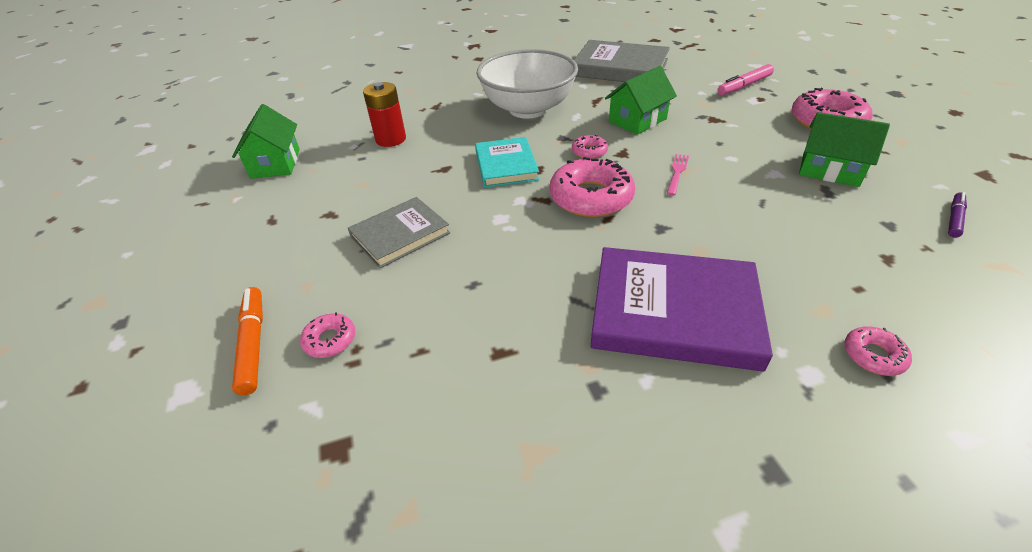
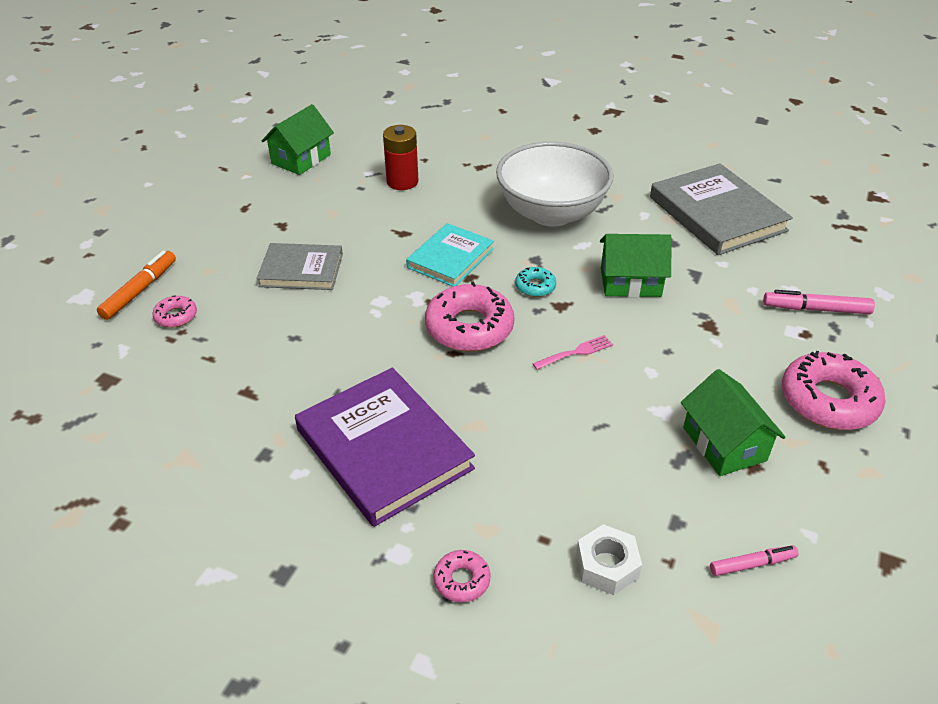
camera: 40 degrees right, 0 degrees up
(589, 151) = (535, 286): pink donut -> turquoise donut
(911, 275) = (606, 565): none -> white nut
(954, 219) = (752, 564): purple marker -> pink marker

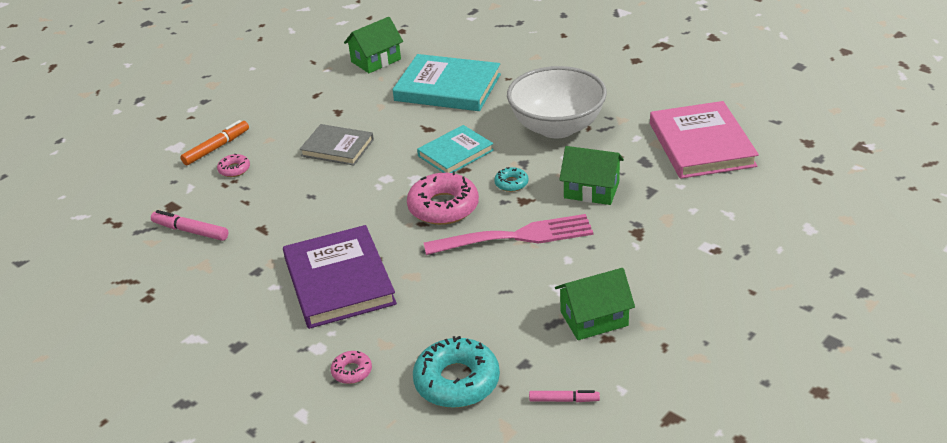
camera: 20 degrees right, 5 degrees down
(402, 182) = (447, 87): red battery -> turquoise book
(576, 352) = (516, 237): pink fork -> pink fork, size x2.37
(606, 565) = (457, 381): white nut -> turquoise donut
(717, 214) = (701, 144): grey book -> pink book
(724, 444) = (594, 318): green house -> green house turned 75 degrees clockwise
(816, 309) = (738, 233): pink marker -> pink marker (191, 231)
(828, 400) = (700, 302): pink donut -> none

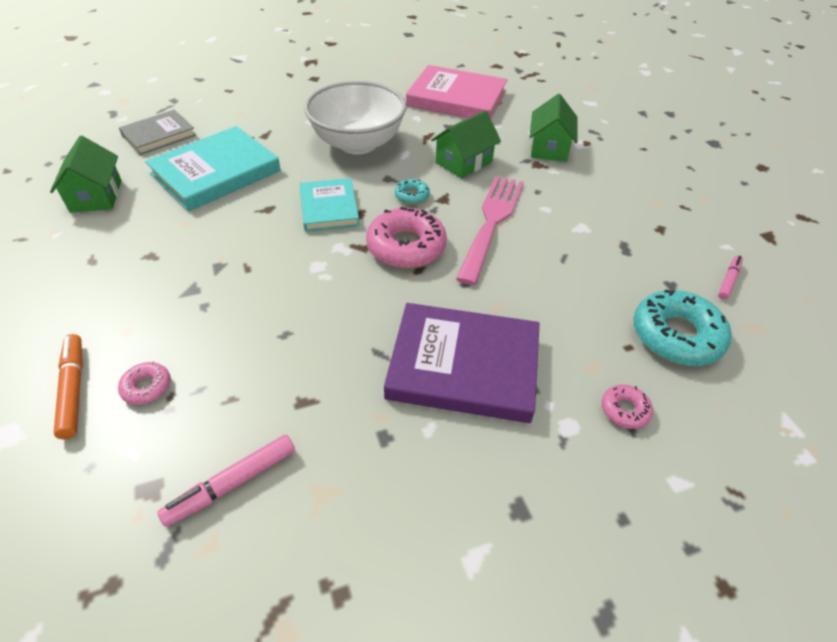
camera: 65 degrees left, 10 degrees up
(337, 148) = (219, 280): grey book -> grey book (159, 135)
(594, 318) = (632, 225): green house -> green house (549, 148)

